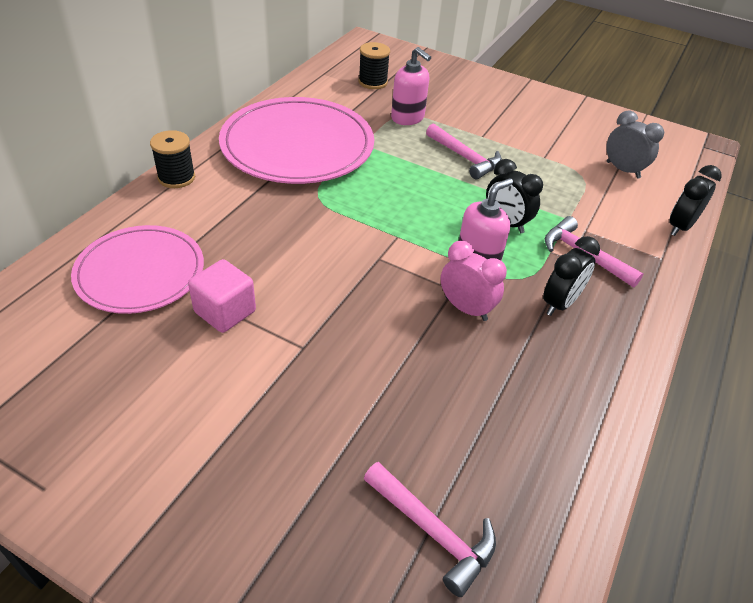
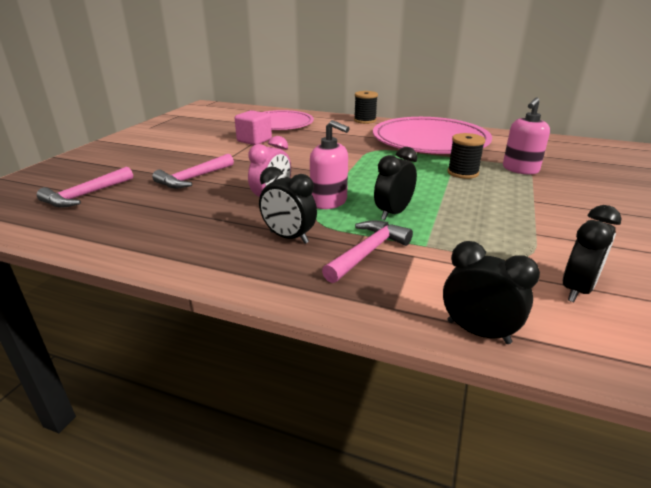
camera: 85 degrees right, 15 degrees down
(373, 82) = (560, 154): black spool -> black spool (462, 173)
(465, 158) = (483, 194): pink hammer -> pink hammer (193, 178)
(623, 170) = (577, 289): grey clock -> black clock

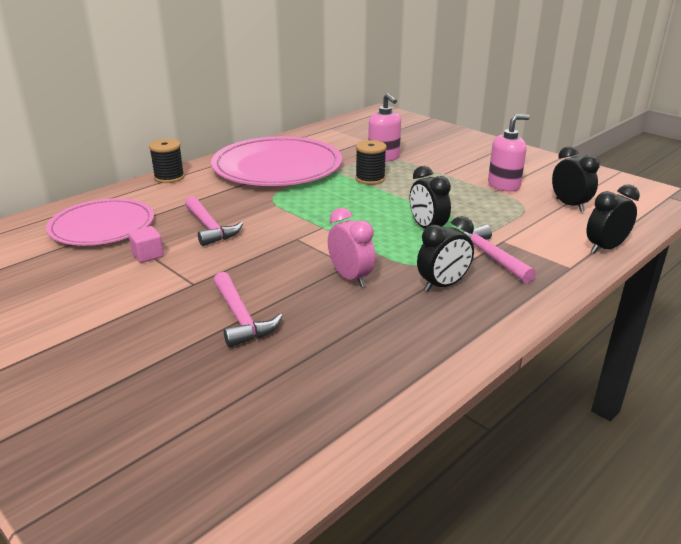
camera: 65 degrees left, 0 degrees up
(86, 195) = (216, 414): pink hammer -> pink hammer (209, 228)
(254, 140) = (148, 255): pink cube -> pink cube, size x0.66
(329, 202) = (382, 250): pink soap dispenser -> pink soap dispenser (504, 185)

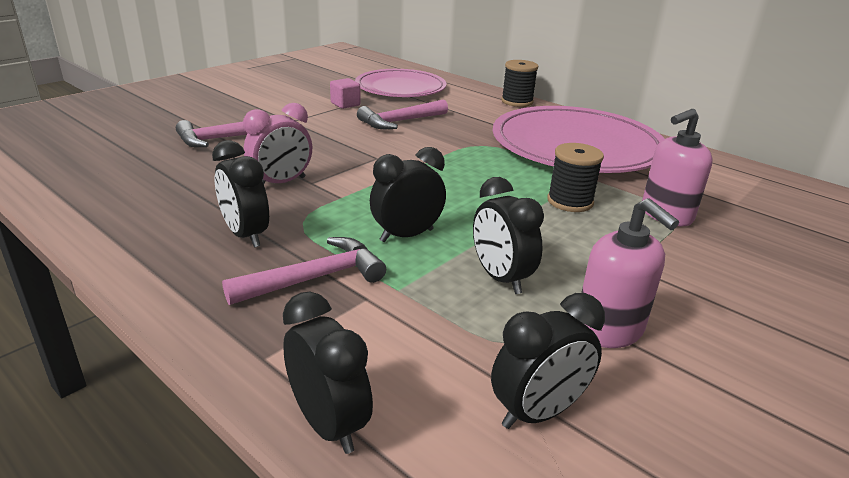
camera: 85 degrees right, 0 degrees up
(468, 205) = (500, 278): none -> black clock

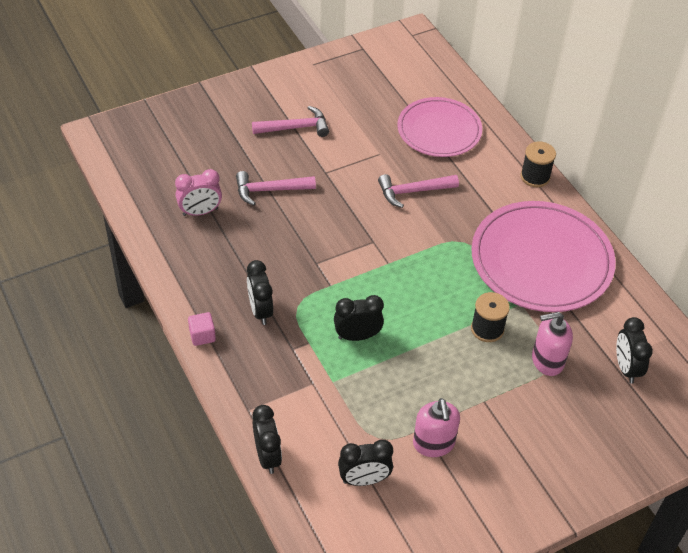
camera: 20 degrees right, 20 degrees up
(281, 183) = (295, 259): pink clock -> pink clock (200, 212)
(315, 278) = (289, 360): pink hammer -> pink hammer (295, 128)
(345, 104) = (378, 152): pink cube -> pink cube (202, 335)
(500, 278) = (396, 389): black clock -> black clock (626, 368)

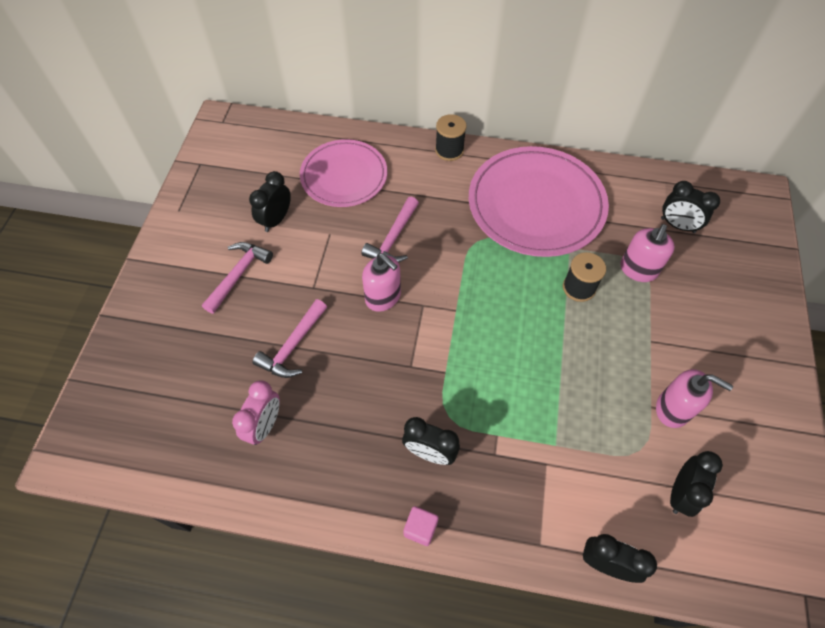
camera: 50 degrees left, 10 degrees up
(356, 215) = (383, 297): none -> pink soap dispenser
(357, 336) = (518, 389): black clock -> black clock (276, 220)

